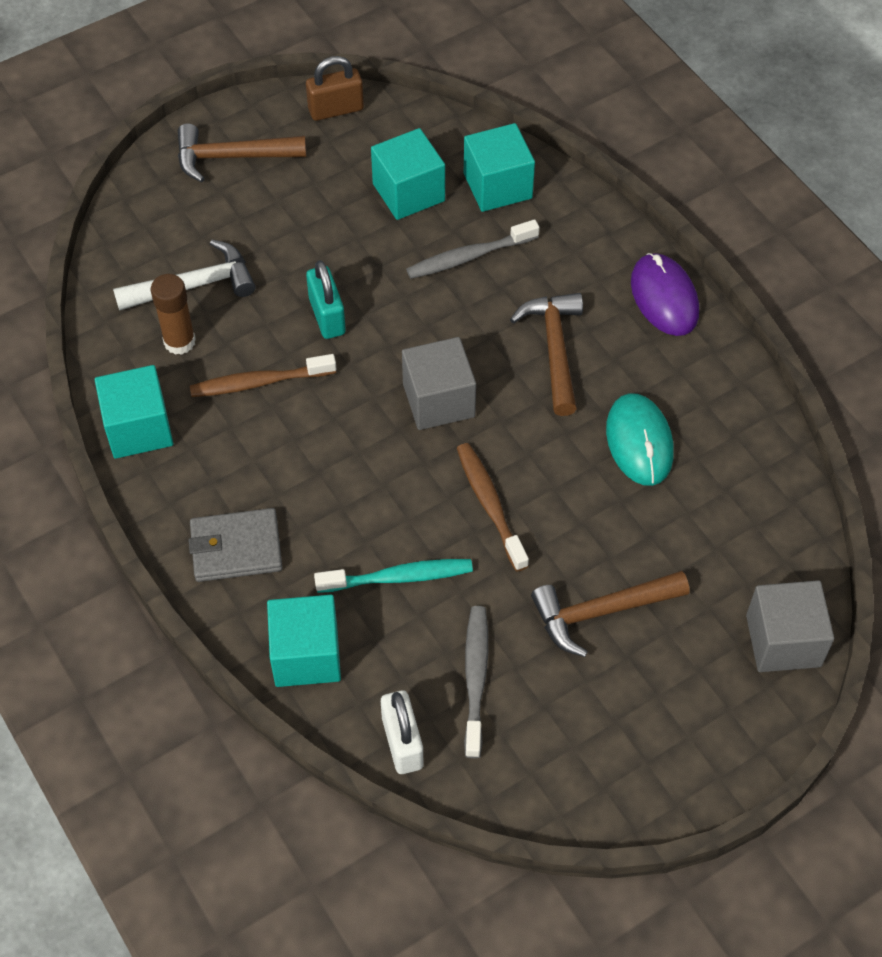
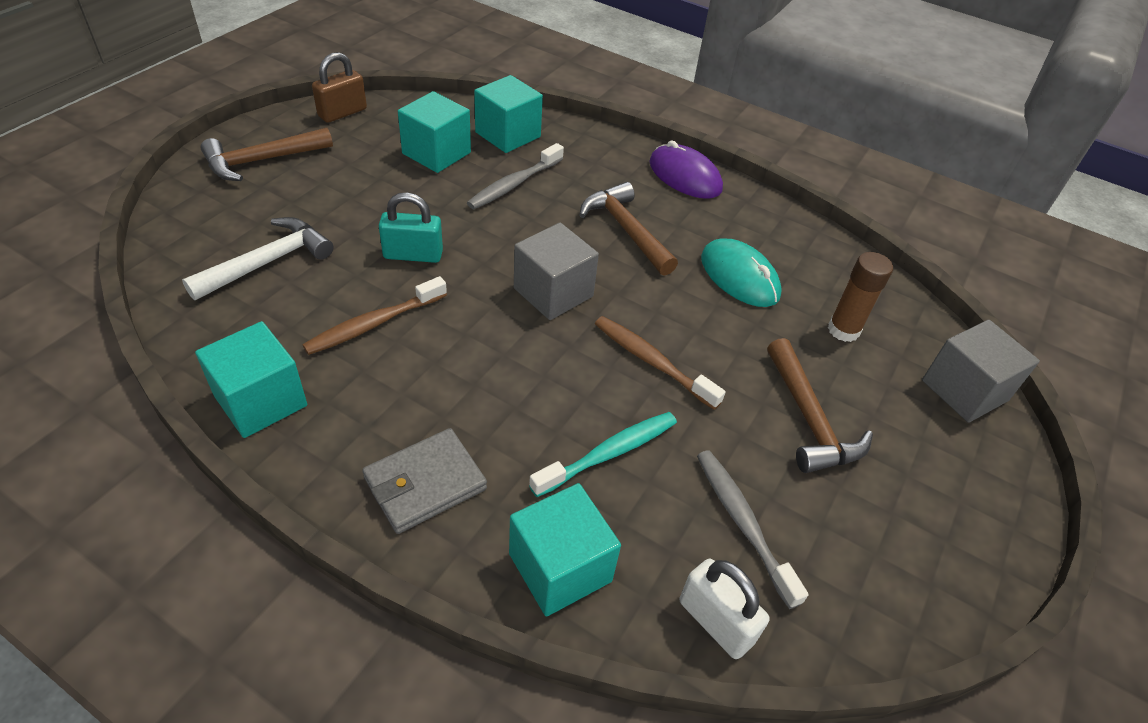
camera: 30 degrees left, 10 degrees down
(179, 341) = (273, 311): brown glue stick -> brown glue stick (843, 330)
(327, 316) = (413, 255): turquoise padlock -> turquoise padlock turned 45 degrees counterclockwise
(601, 612) = (809, 419): brown hammer -> brown hammer turned 60 degrees counterclockwise

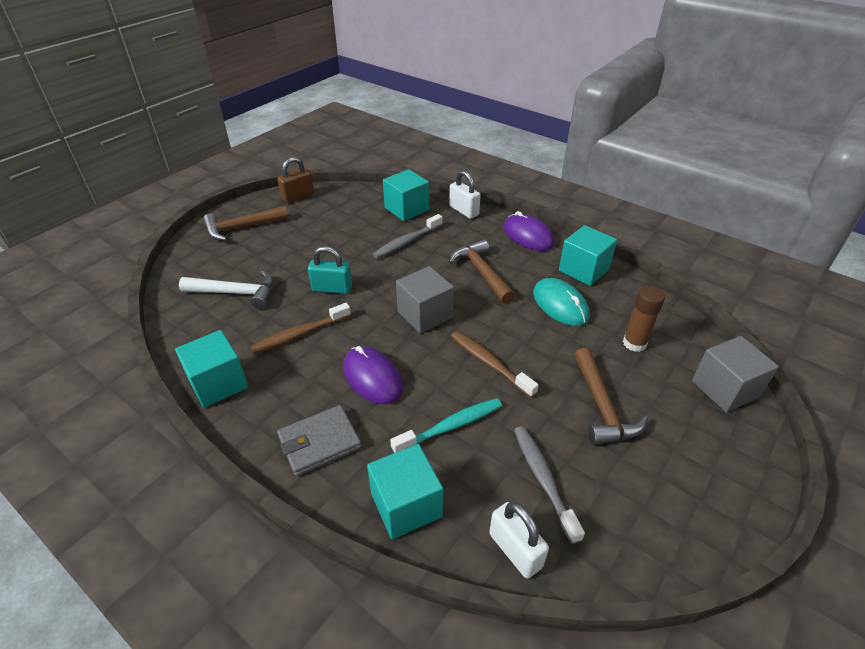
camera: 10 degrees right, 5 degrees down
(267, 262) = (235, 293): white hammer -> white hammer turned 45 degrees clockwise
(436, 153) = (356, 222): turquoise cube -> turquoise cube (583, 270)
(489, 386) = (372, 377): none -> purple mouse
(590, 138) = (464, 211): none -> white padlock

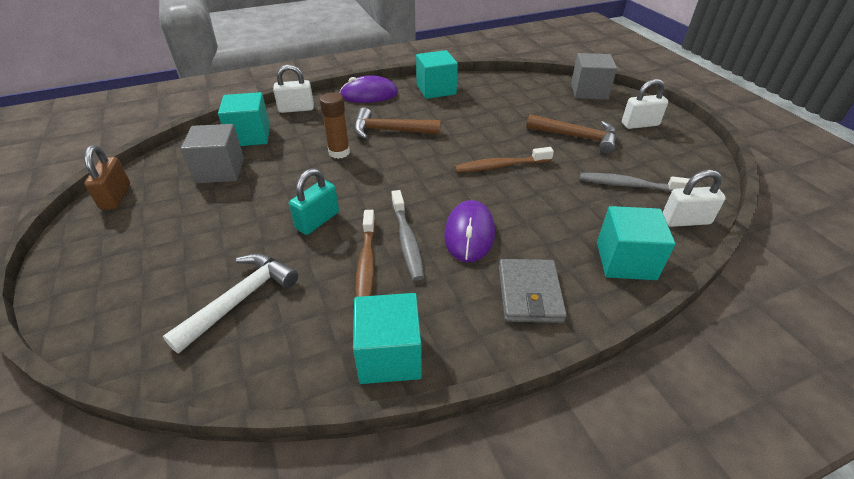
camera: 60 degrees left, 0 degrees up
(242, 227) = (110, 261): brown hammer -> none
(372, 377) = (469, 234): purple mouse -> purple mouse turned 75 degrees counterclockwise
(406, 242) = (301, 153): grey toothbrush -> grey toothbrush (407, 240)
(425, 314) = (414, 177): grey cube -> grey cube (220, 170)
(451, 426) = (556, 209): turquoise toothbrush -> none
(560, 305) = (464, 113): turquoise mouse -> none
(634, 343) = (527, 102): brown glue stick -> brown glue stick (339, 152)
(695, 461) = (640, 124): none -> white padlock

